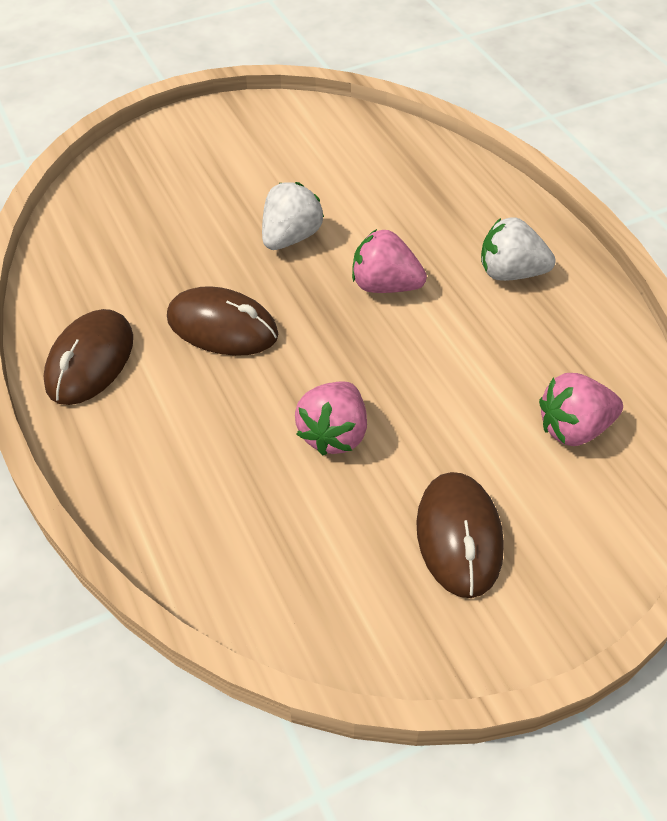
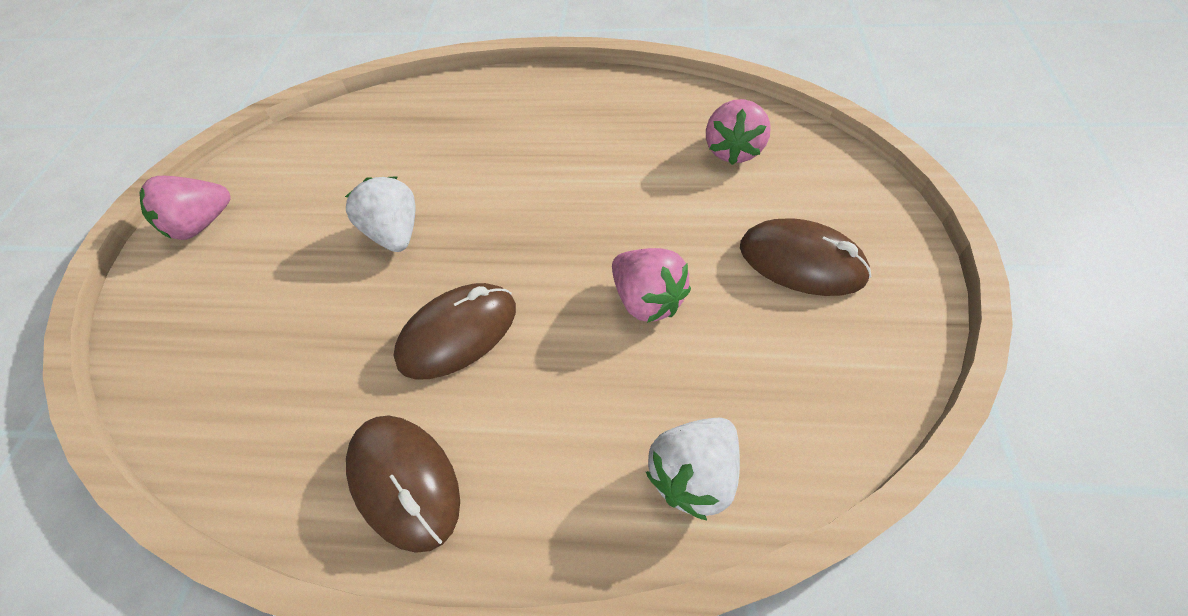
camera: 55 degrees left, 5 degrees up
(385, 286) = (509, 194): pink strawberry -> pink strawberry (202, 224)
(510, 273) = (559, 116): white strawberry -> white strawberry (694, 474)

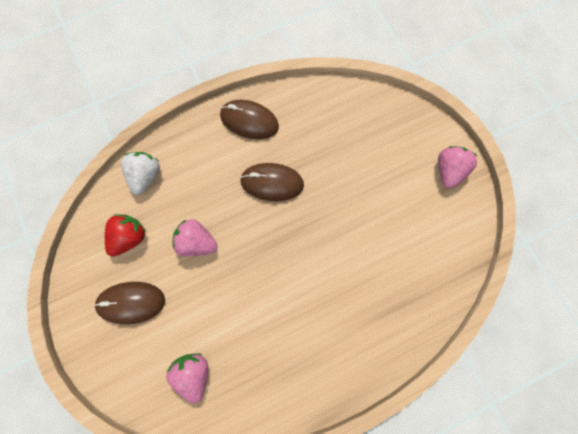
camera: 145 degrees right, 20 degrees up
(395, 233) = (344, 216): white strawberry -> none
(458, 333) = (272, 183): brown mouse -> brown mouse turned 75 degrees clockwise
(772, 364) = (129, 237): none -> red strawberry

